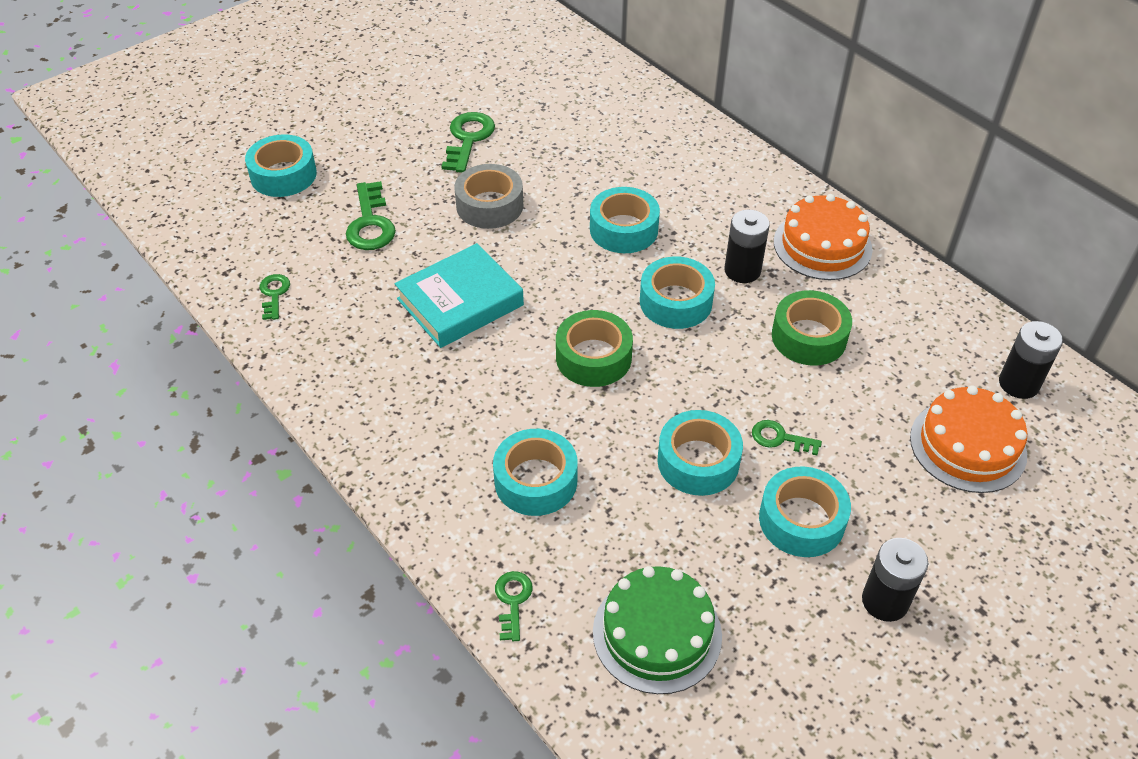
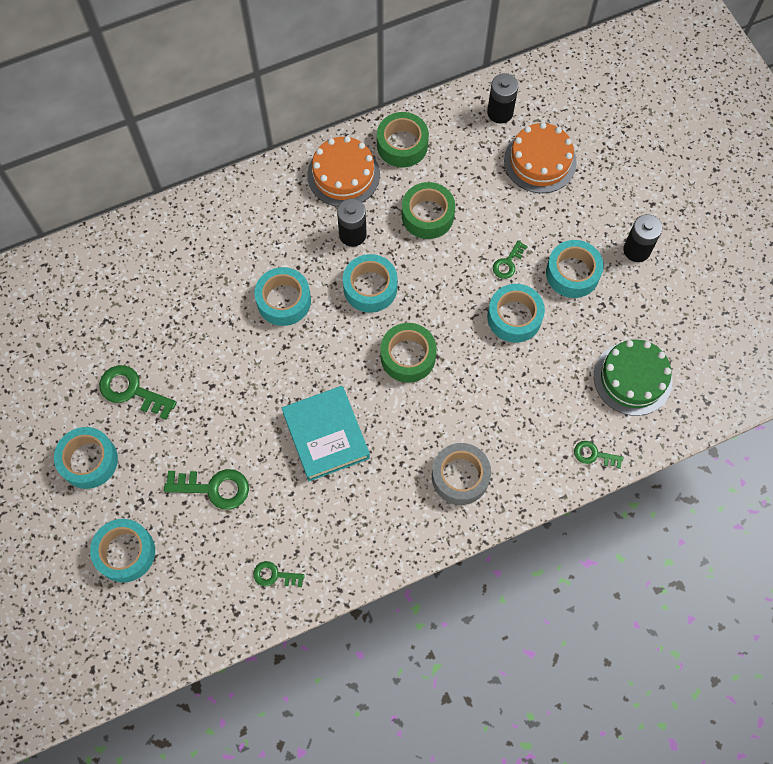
camera: 75 degrees left, 20 degrees up
(489, 205) = (223, 391): grey tape -> grey tape (460, 476)
(536, 481) = (506, 420): turquoise tape -> turquoise tape (89, 461)
(899, 291) = (402, 145): none -> green tape

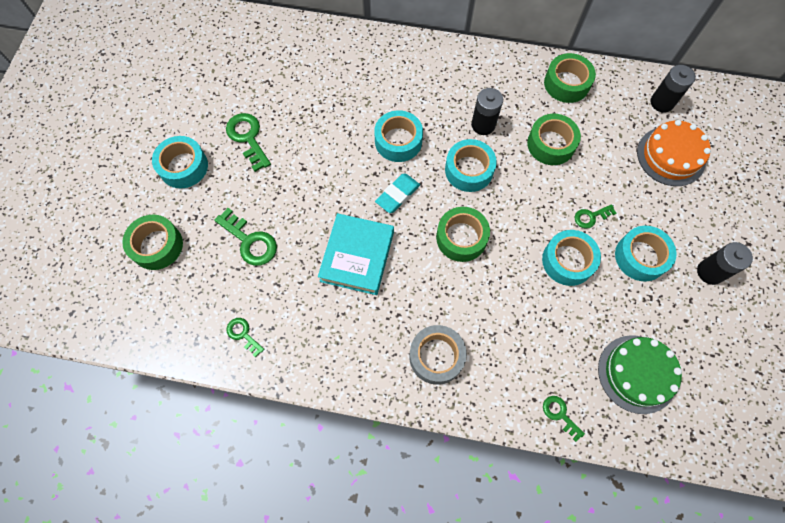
camera: 35 degrees right, 0 degrees up
(125, 552) = (157, 246): turquoise tape -> green tape
(321, 353) = (397, 195): none -> turquoise eraser
(343, 175) = (506, 80): orange cake -> none

